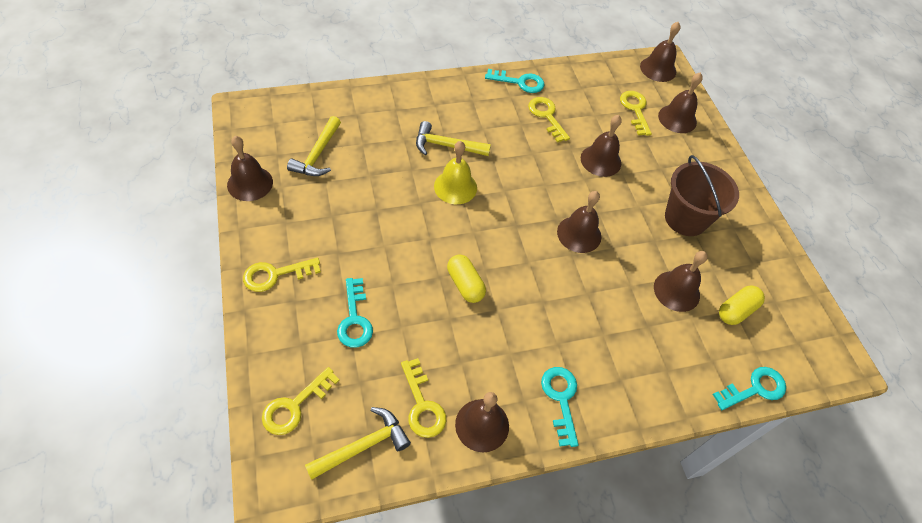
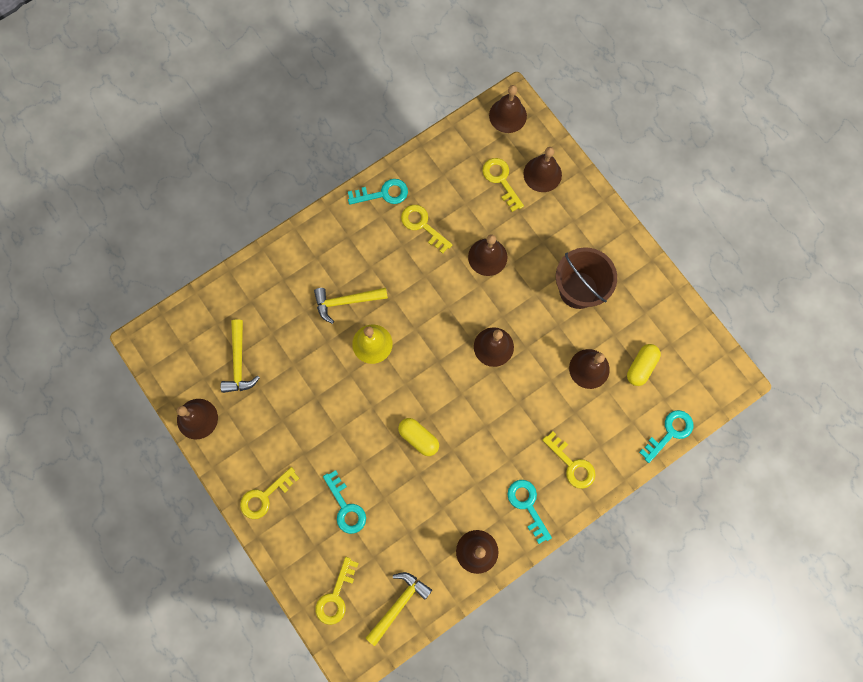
camera: 15 degrees left, 20 degrees up
(422, 405) = (427, 555): yellow key -> yellow key (572, 464)

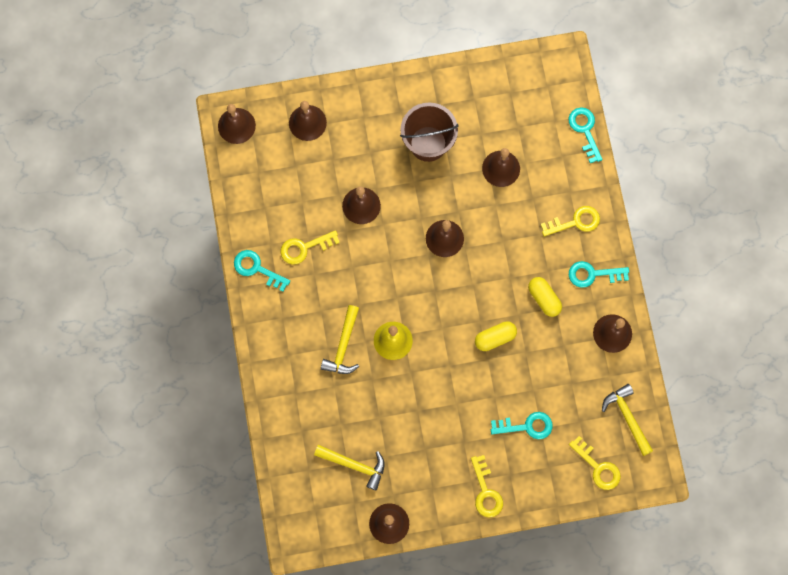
camera: 65 degrees left, 0 degrees up
(383, 193) = (257, 269): turquoise key -> turquoise key turned 75 degrees counterclockwise
(501, 180) = (295, 161): yellow key -> none
(641, 366) = (519, 125): yellow capsule -> yellow capsule (544, 299)

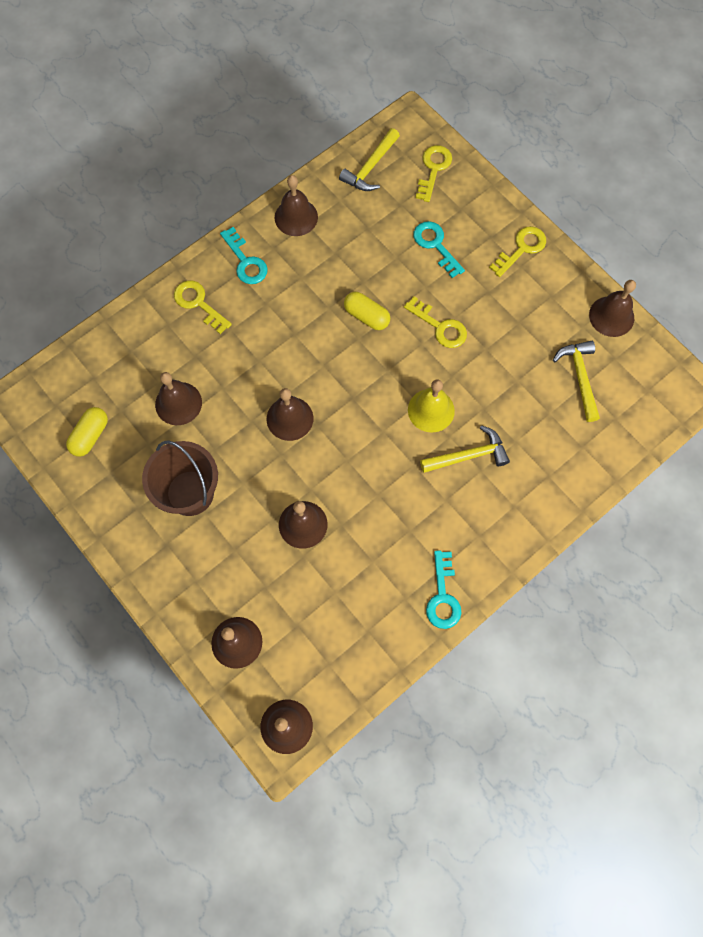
camera: 120 degrees left, 5 degrees down
(304, 248) = (387, 558): yellow key -> yellow key (440, 326)
(544, 299) = (298, 292): yellow capsule -> yellow capsule (90, 436)
(585, 130) = (90, 343): turquoise key -> none

